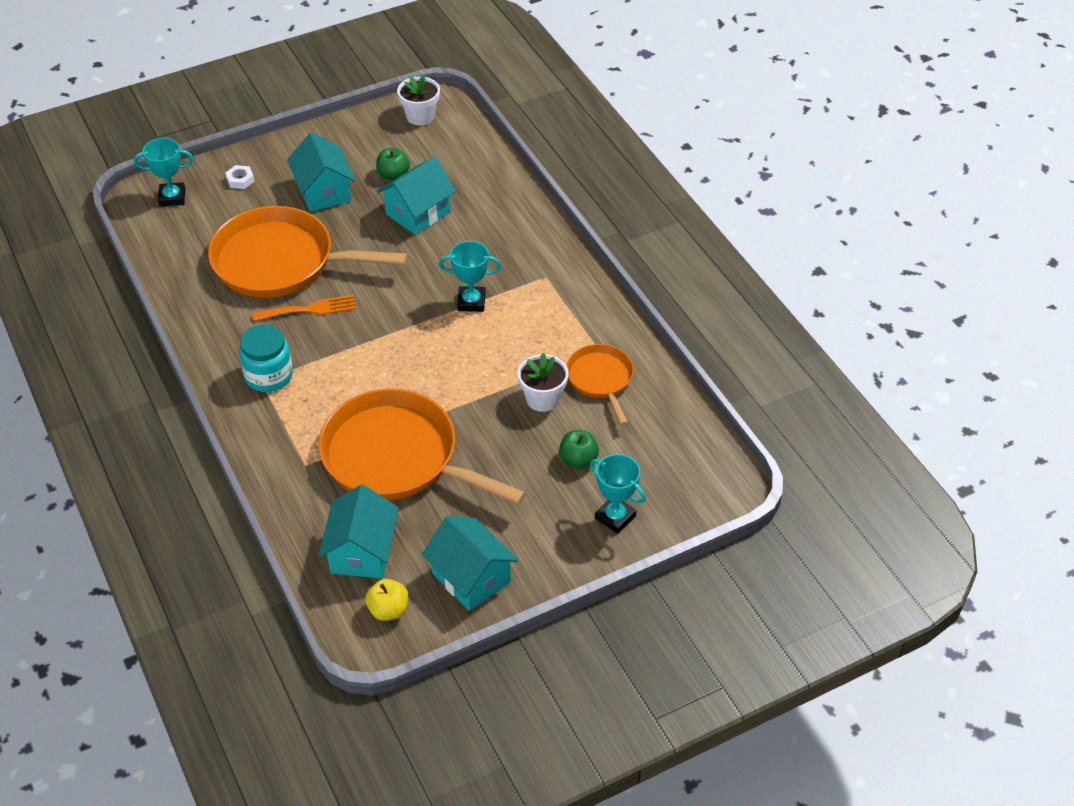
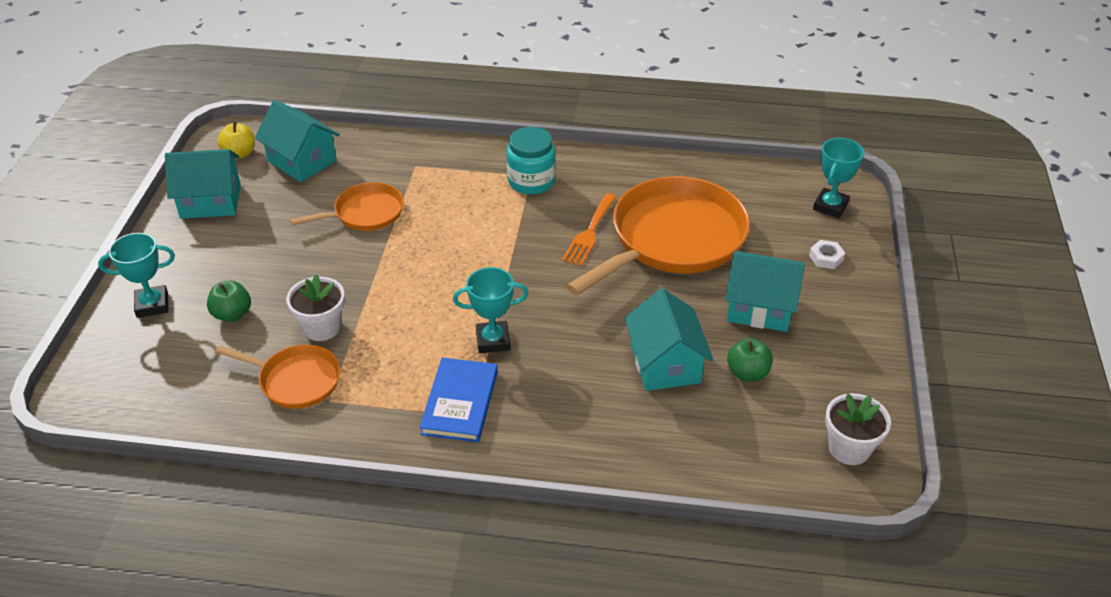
camera: 125 degrees right, 5 degrees down
(397, 457) = (365, 213): orange pan -> orange pan, size x0.52
(471, 302) = (493, 340): turquoise trophy -> turquoise trophy turned 45 degrees clockwise
(540, 288) = (460, 402): none -> blue book

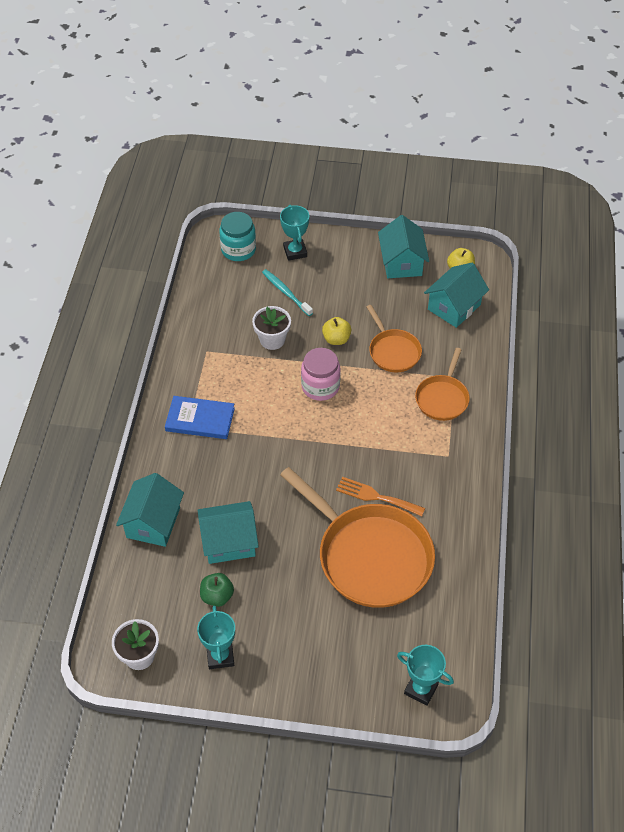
camera: 90 degrees right, 10 degrees up
(232, 314) = (285, 292): green apple -> turquoise toothbrush
(296, 380) = (224, 332): orange pan -> orange pan (442, 398)
(334, 263) = (336, 339): none -> yellow apple
(414, 279) = (320, 386): none -> pink jar
(493, 340) = (257, 436): turquoise trophy -> turquoise trophy (220, 656)
(531, 181) = (440, 456): turquoise jar -> turquoise jar (238, 250)
(760, 308) = (287, 613): turquoise house -> turquoise house (153, 523)
(826, 258) = (349, 673): white nut -> none

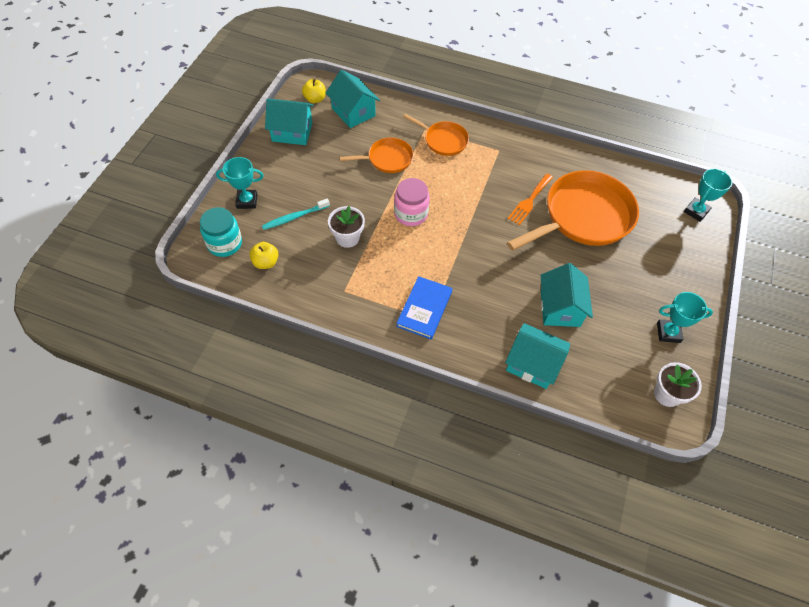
camera: 80 degrees left, 5 degrees up
(217, 596) = (612, 326): green apple -> none
(336, 339) = (362, 192): yellow apple -> yellow apple (266, 262)

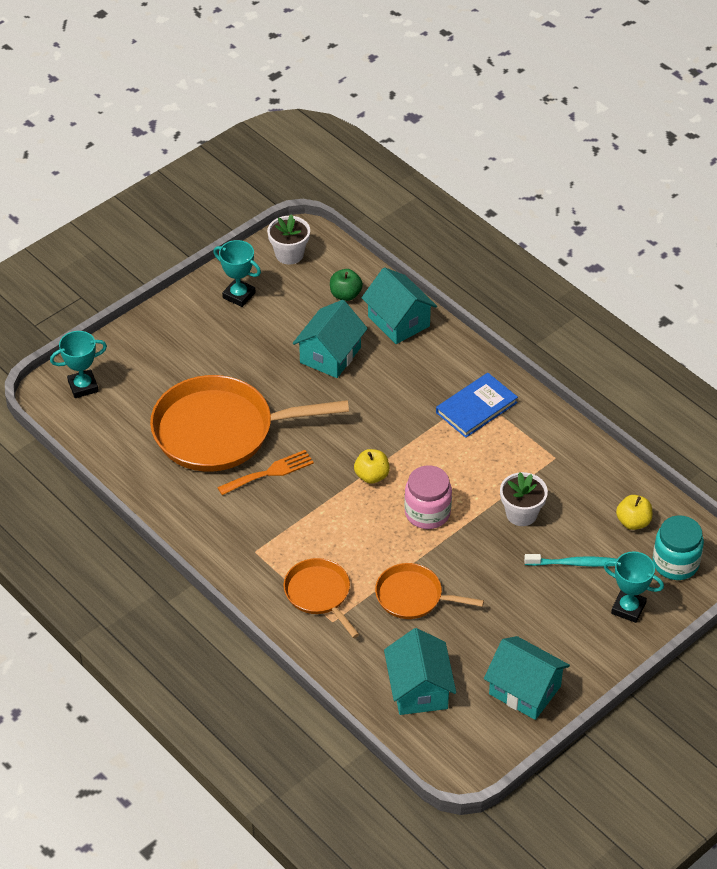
camera: 150 degrees left, 10 degrees down
(315, 99) = (465, 735): yellow apple -> yellow apple (372, 476)
(592, 372) = (345, 295): none -> green apple

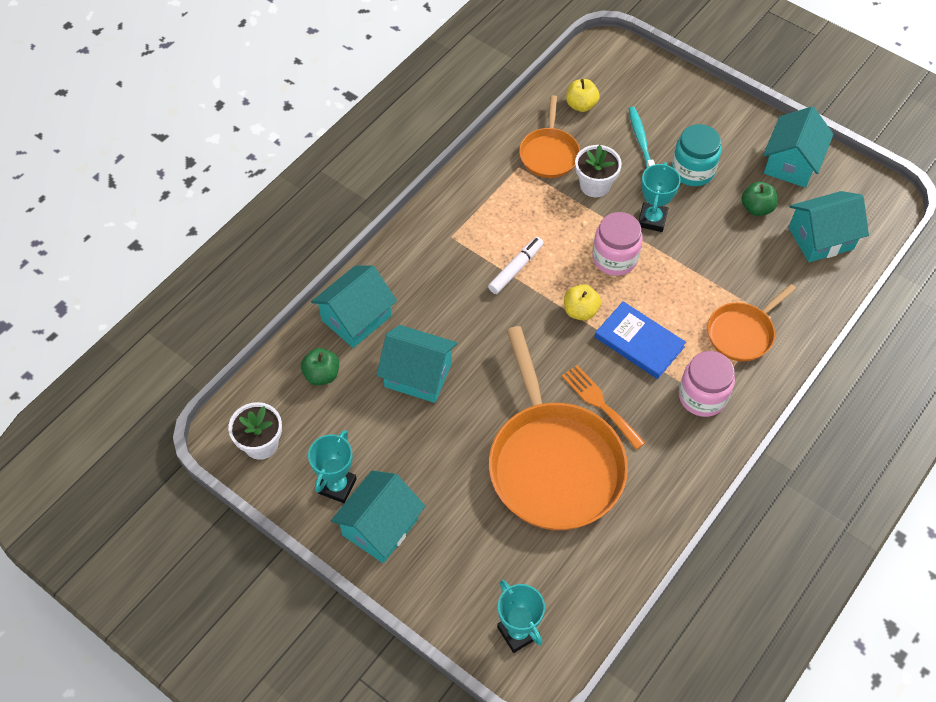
camera: 100 degrees left, 10 degrees up
(196, 317) = (380, 527): none -> turquoise house
(258, 547) = (702, 396): none -> pink jar
(413, 596) = (719, 256): orange pan -> orange pan (549, 153)
(430, 436) = (516, 269): none -> white marker
(468, 643) = (756, 208): none -> green apple
(476, 407) = (468, 235): blue book -> blue book (639, 342)
(628, 608) = (679, 101): turquoise trophy -> turquoise trophy (652, 219)
(675, 563) = (619, 74): turquoise jar -> turquoise jar (692, 170)

